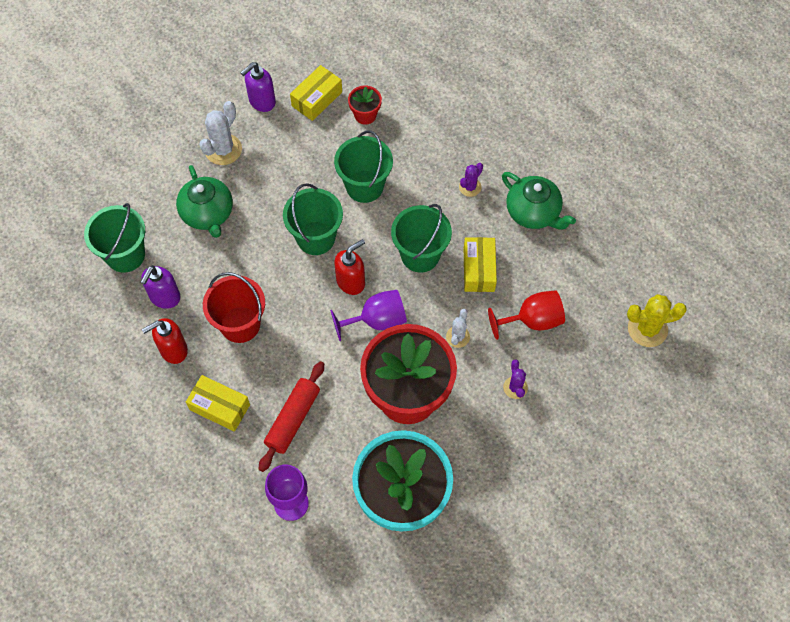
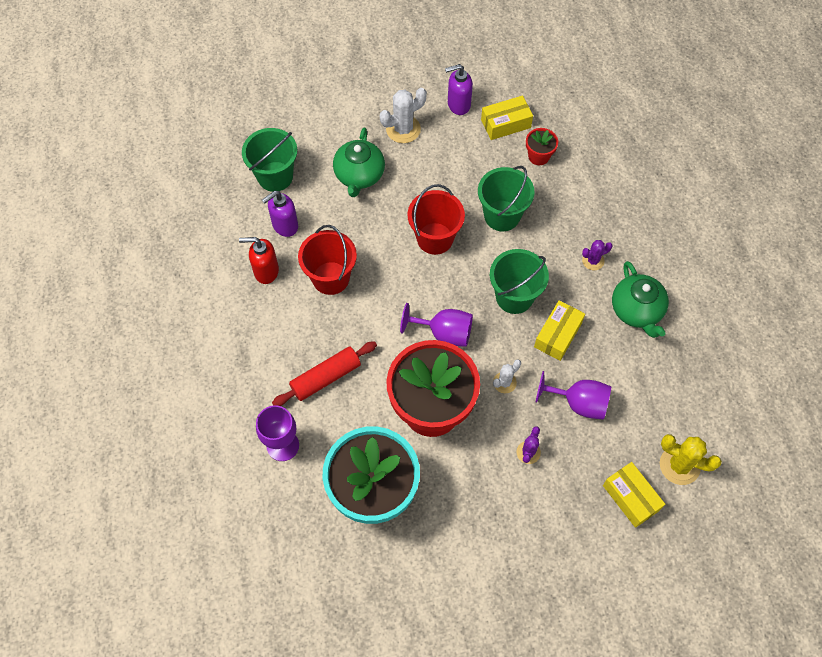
camera: 30 degrees right, 0 degrees up
(219, 407) = (274, 336): yellow box -> yellow box (631, 497)
(316, 238) = (435, 238): green bucket -> red bucket
(351, 282) = (442, 289): red soap dispenser -> none
(532, 320) = (578, 403): red goblet -> purple goblet

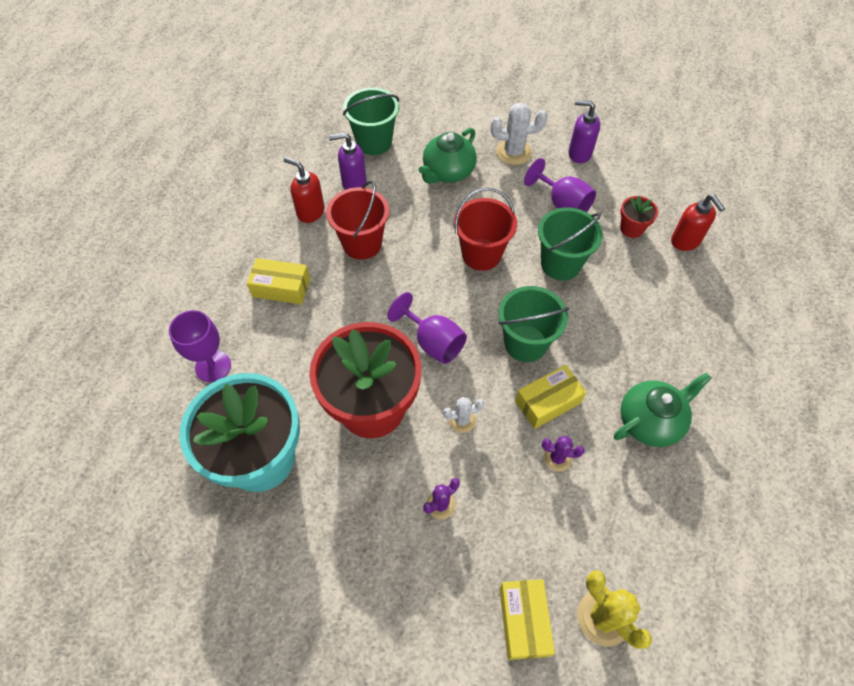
camera: 30 degrees right, 5 degrees down
(326, 377) = (295, 326): red rolling pin -> none
(505, 124) = (615, 187): yellow box -> yellow box (281, 288)
(578, 403) = (527, 483): purple goblet -> purple goblet (562, 204)
(585, 147) = (685, 241): none -> red soap dispenser
(593, 261) = (630, 348): purple cactus -> purple cactus (557, 458)
(637, 310) = (650, 421): green teapot -> green teapot turned 135 degrees counterclockwise

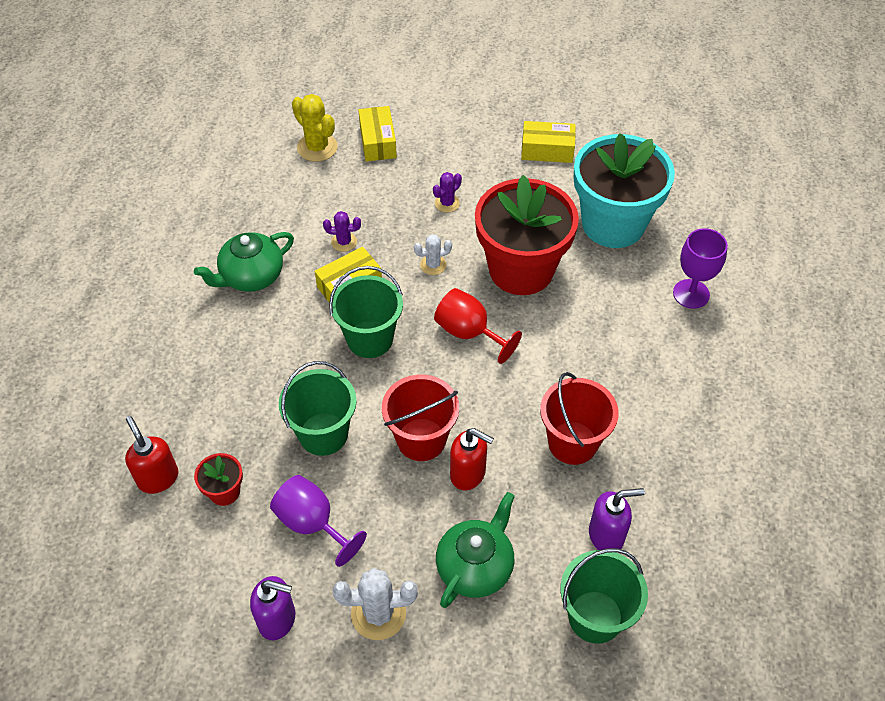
camera: 175 degrees right, 5 degrees down
(281, 288) = (652, 379): yellow box -> yellow box (547, 150)
(310, 212) = (652, 483): red soap dispenser -> red soap dispenser (468, 474)
(433, 342) = (469, 333): purple goblet -> red goblet

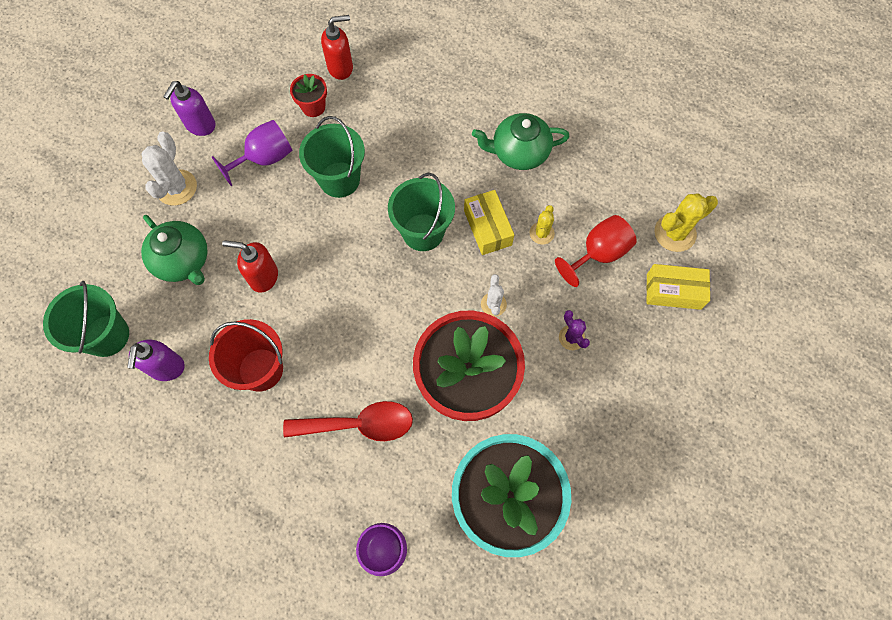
camera: 105 degrees right, 15 degrees up
(251, 276) = (519, 153): green teapot -> green teapot turned 75 degrees counterclockwise
(344, 242) = (541, 233): purple cactus -> yellow cactus
(421, 439) = (308, 249): red bucket -> none
(468, 474) = (263, 277): red soap dispenser -> red soap dispenser turned 60 degrees clockwise
(469, 333) = (404, 315): red goblet -> red goblet (598, 254)
(547, 150) = (630, 466): yellow box -> none
(592, 342) = (359, 424): none -> red spoon

